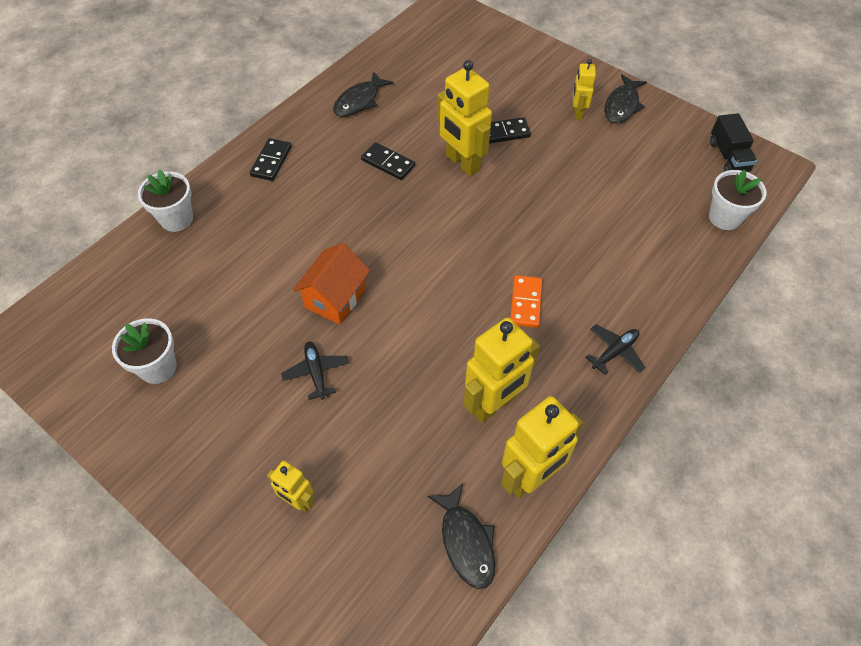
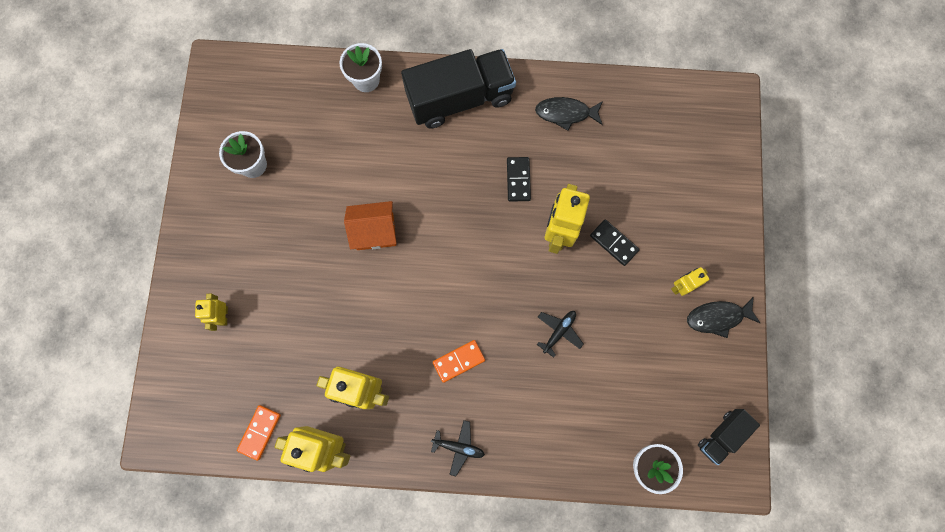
camera: 55 degrees right, 20 degrees up
(271, 161) = (460, 99): black domino -> black truck
(316, 372) = (312, 262): black plane -> black plane (559, 332)
(466, 542) = (259, 432): black fish -> orange domino

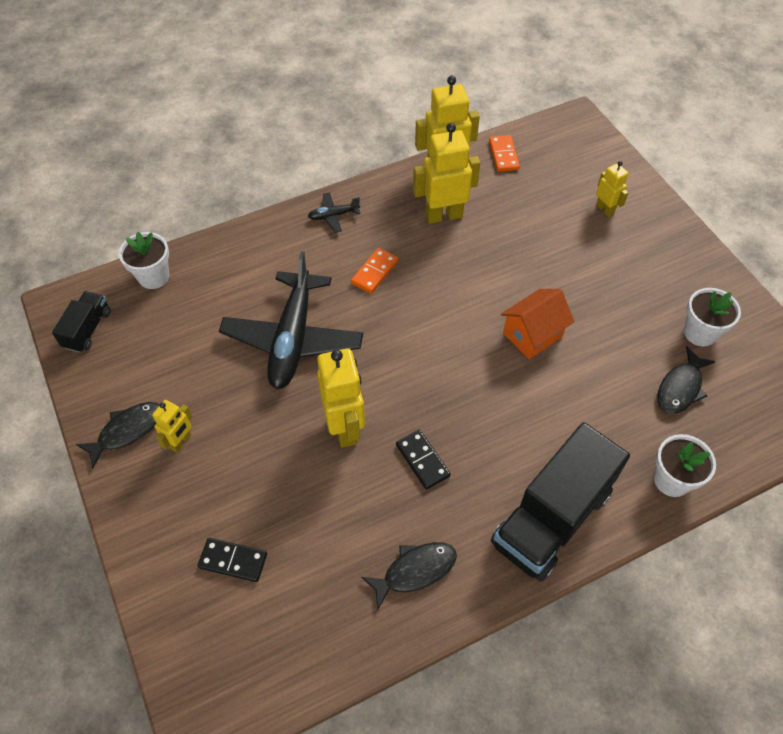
camera: 150 degrees right, 20 degrees down
(305, 133) = (680, 388): none -> black fish
(559, 332) = (293, 338): black plane -> black plane, size x2.40
(614, 243) = (277, 449): black domino -> black domino (233, 561)

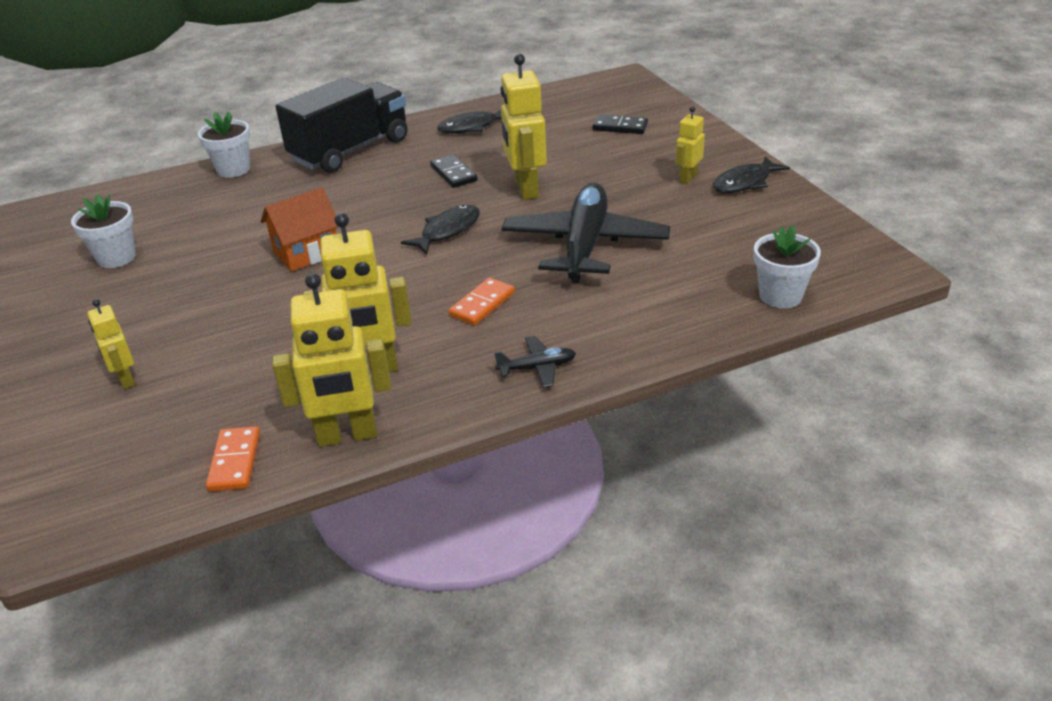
camera: 175 degrees left, 20 degrees down
(87, 329) = (836, 248): black truck -> none
(680, 388) = (176, 219): black fish -> black fish (447, 231)

